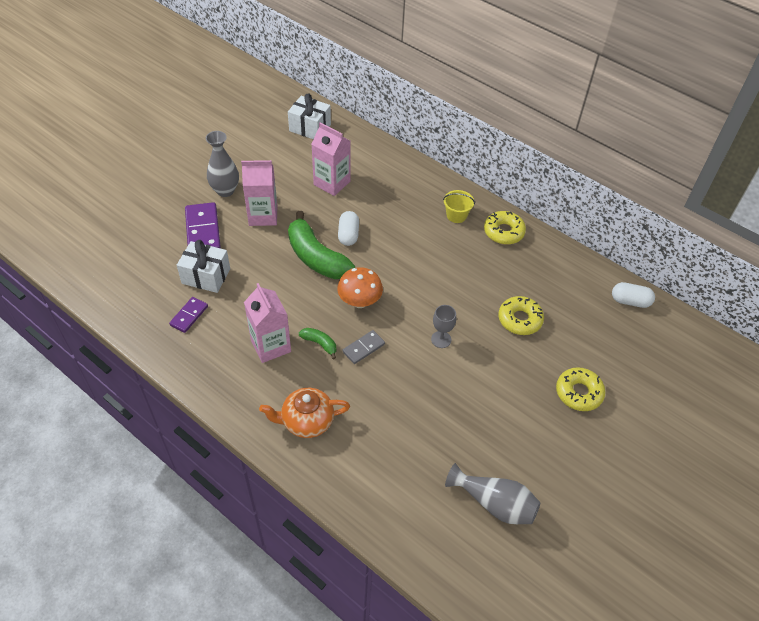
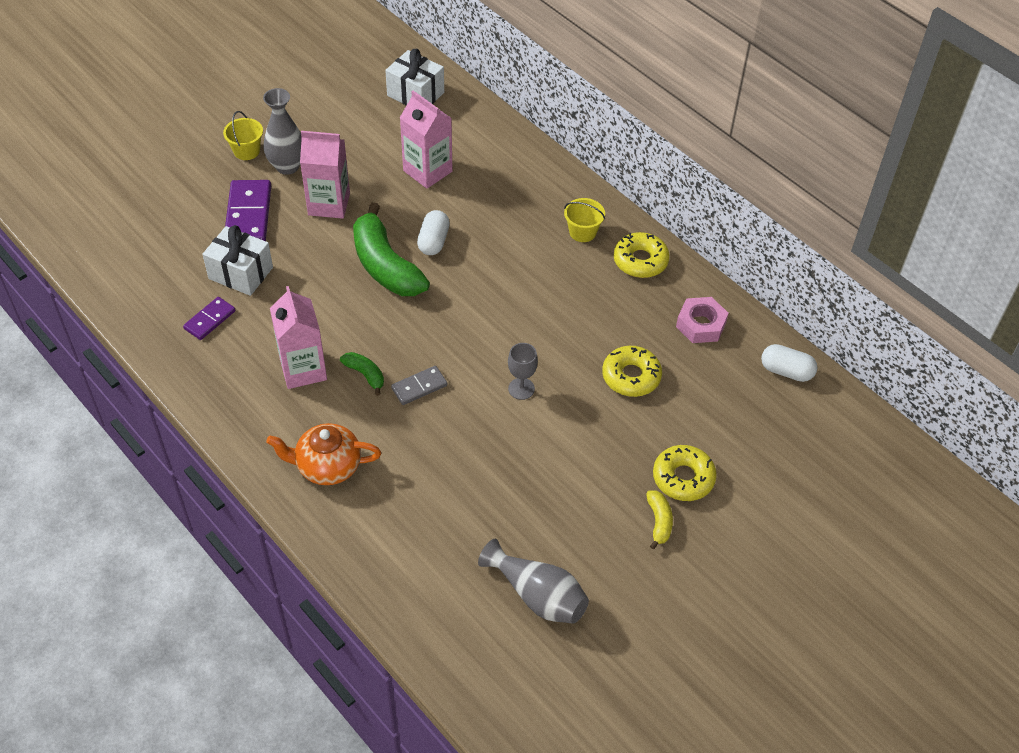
camera: 10 degrees right, 0 degrees up
(191, 182) = (246, 151): none -> yellow bucket
(359, 301) = (428, 328): orange mushroom -> none
(559, 274) = (701, 325): none -> pink nut
(570, 430) = (659, 522): none -> yellow banana

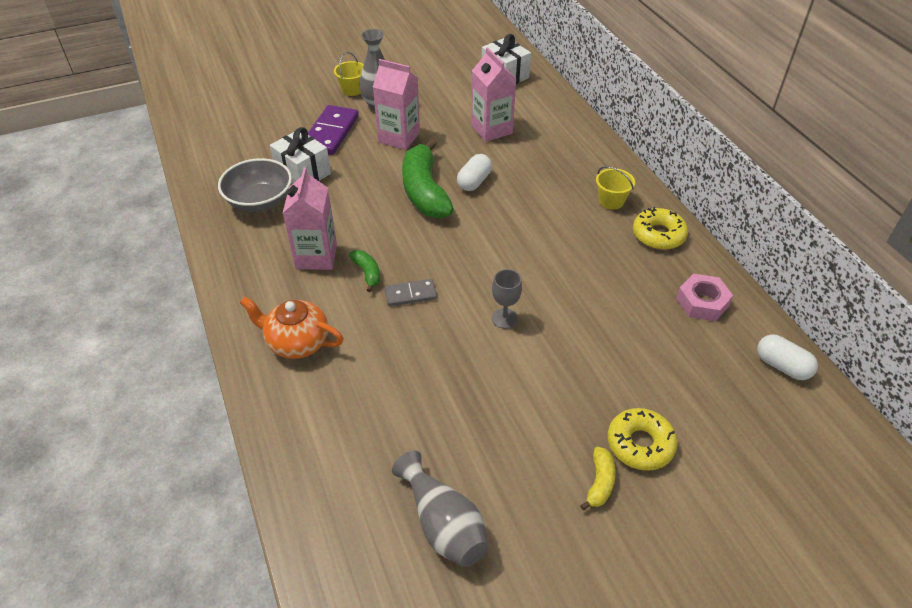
camera: 20 degrees right, 5 degrees down
(209, 320) = (260, 201): purple domino -> grey bowl
(631, 376) = (616, 333): yellow donut -> none

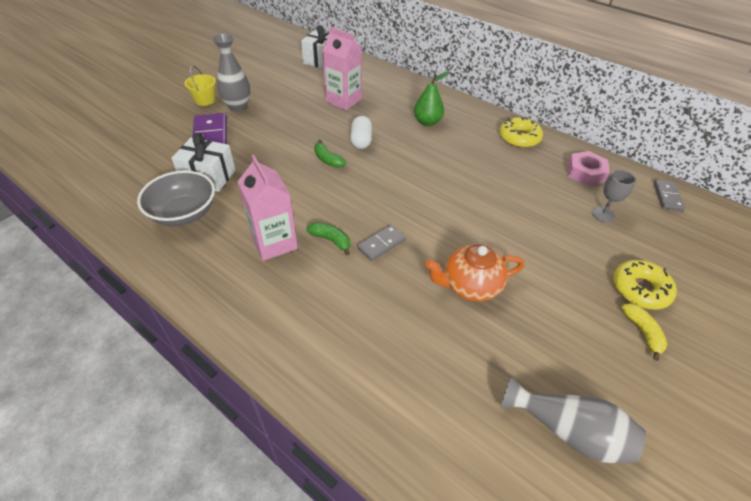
camera: 30 degrees left, 0 degrees up
(297, 342) = (314, 326): orange teapot -> orange teapot (470, 285)
(399, 137) = (274, 125): pink carton -> none
(424, 191) = (328, 160): green banana -> green banana, size x0.45
(504, 318) = (469, 235): grey goblet -> grey goblet (603, 214)
(565, 182) = (427, 122): none -> green pear
(611, 201) = (469, 125): yellow bucket -> none
(782, 366) = (667, 197): white capsule -> grey domino

